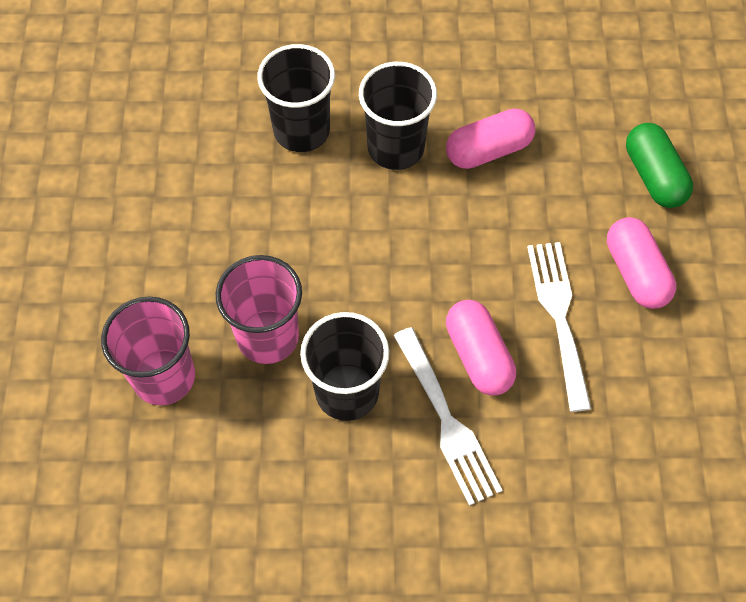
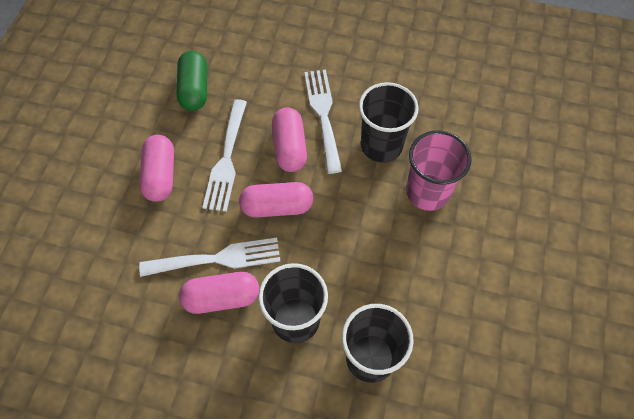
camera: 165 degrees left, 0 degrees up
(164, 377) = (502, 182): pink cup -> none
(464, 268) = (277, 207): none -> pink capsule
(512, 189) = (217, 258): none -> white fork
(654, 176) = (107, 242): green capsule -> green capsule (194, 89)

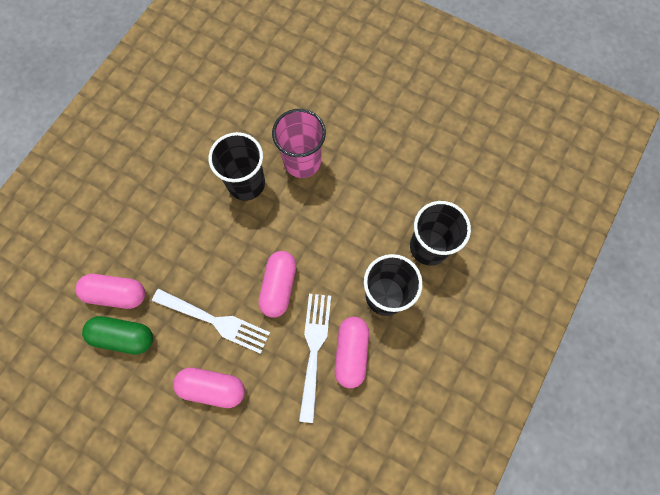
camera: 75 degrees left, 10 degrees up
(289, 147) = (222, 261): pink capsule -> pink capsule (116, 294)
(323, 115) = (197, 223): white fork -> none

